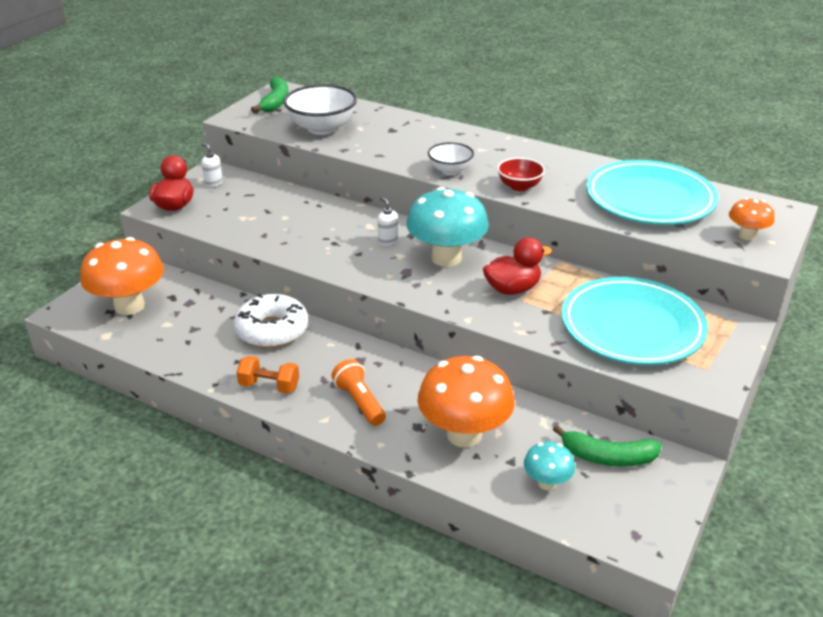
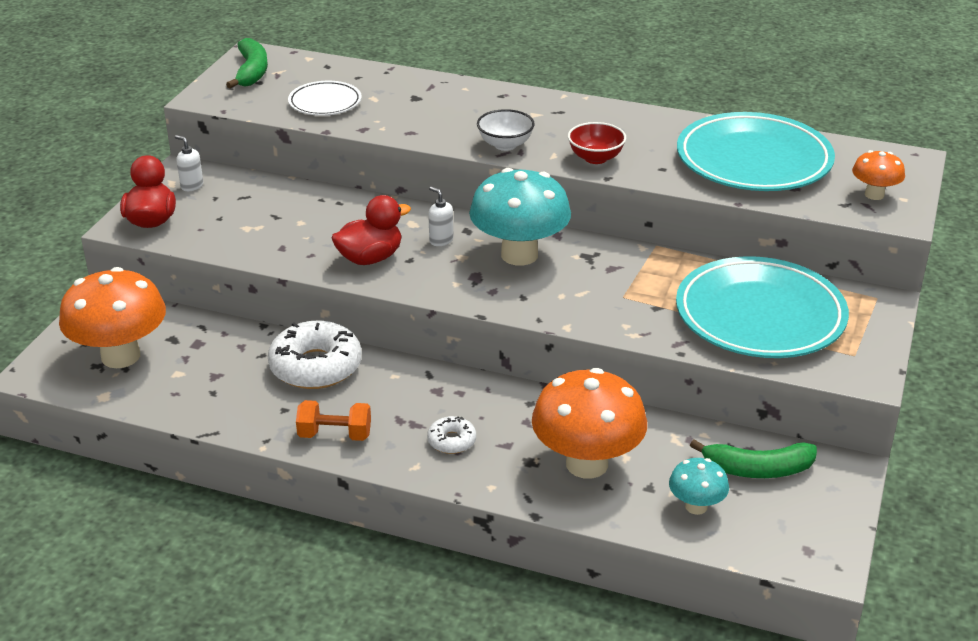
camera: 10 degrees left, 0 degrees up
(322, 128) = (325, 103): white bowl -> white plate
(359, 402) = (452, 441): orange flashlight -> white donut
(512, 289) = (609, 285): red duck -> red duck (370, 258)

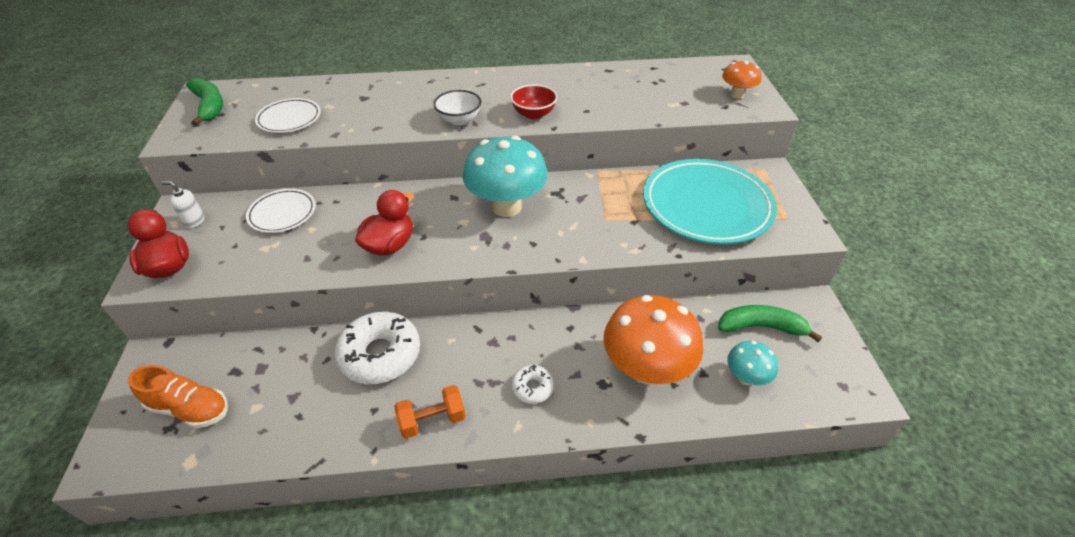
camera: 25 degrees left, 10 degrees up
(121, 356) = (190, 408): orange mushroom -> orange shoe
(279, 201) = (282, 214): none -> white plate
(441, 240) = (438, 212): white soap dispenser -> none
(753, 160) = (642, 89): turquoise plate -> none
(757, 469) = (761, 327): green banana -> green banana turned 150 degrees counterclockwise

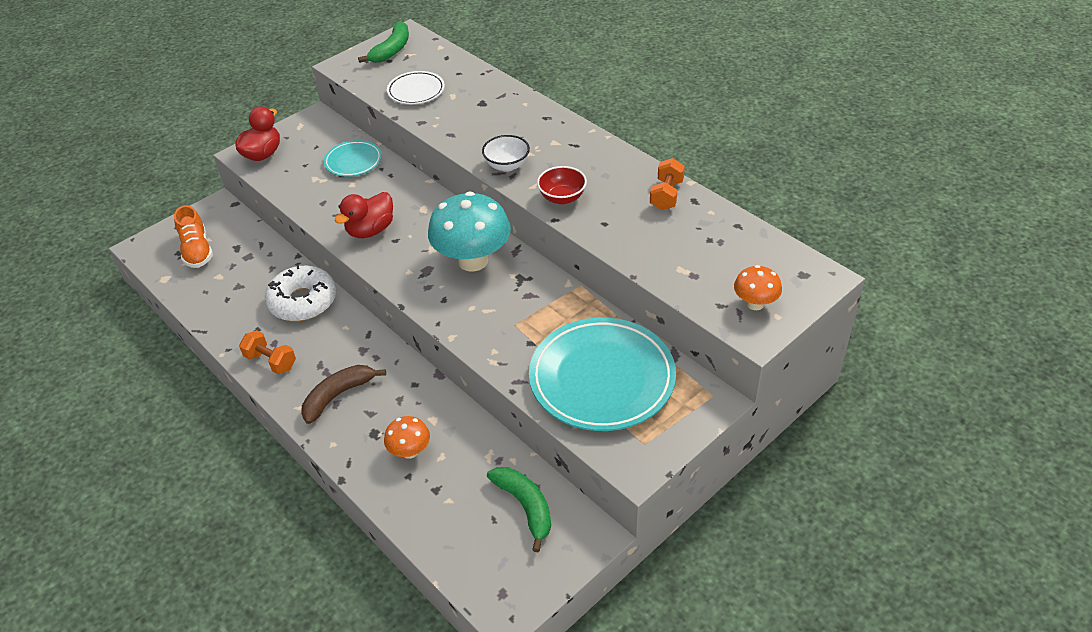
camera: 55 degrees right, 0 degrees up
(194, 221) = (310, 132): white soap dispenser -> none
(282, 214) = (353, 161): white plate -> turquoise plate
(390, 245) = (370, 230): red duck -> red duck turned 135 degrees clockwise
(532, 387) = (338, 395): white donut -> brown banana
(589, 76) = (666, 195): none -> orange dumbbell
(646, 369) = (410, 451): orange mushroom -> orange mushroom, size x0.51
(746, 377) = (454, 520): turquoise mushroom -> none

